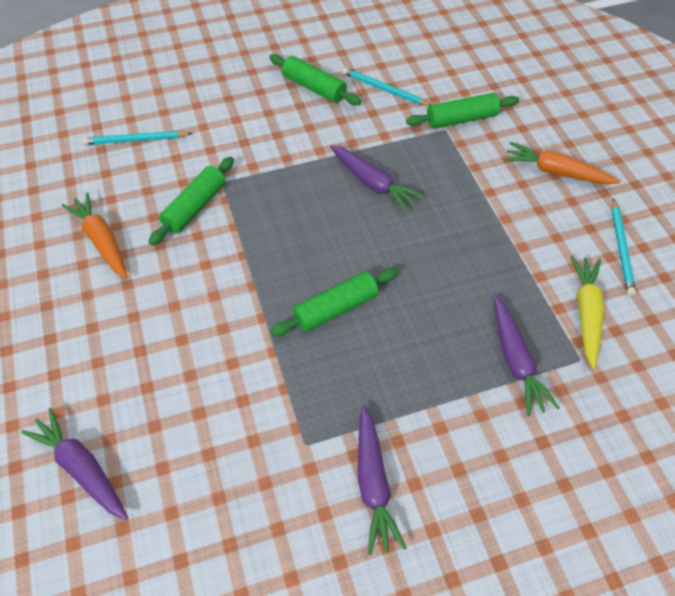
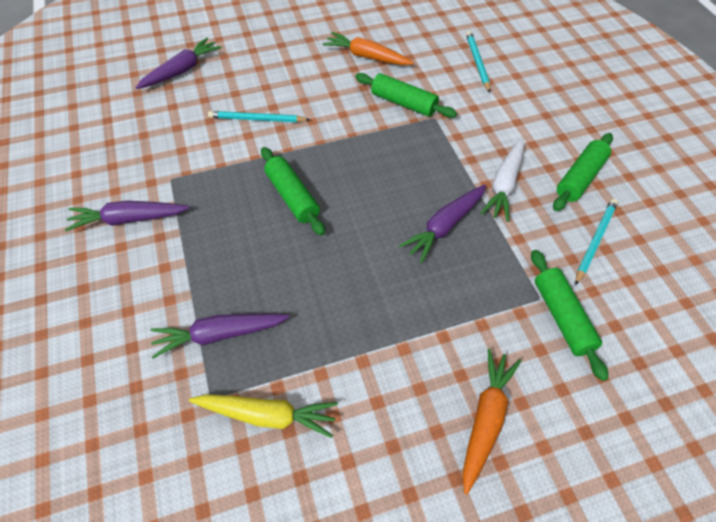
camera: 90 degrees right, 0 degrees up
(101, 240) = (366, 57): orange carrot -> orange carrot turned 120 degrees counterclockwise
(321, 137) = (504, 185): none -> white carrot
(621, 249) = (359, 479): turquoise pencil -> turquoise pencil (257, 119)

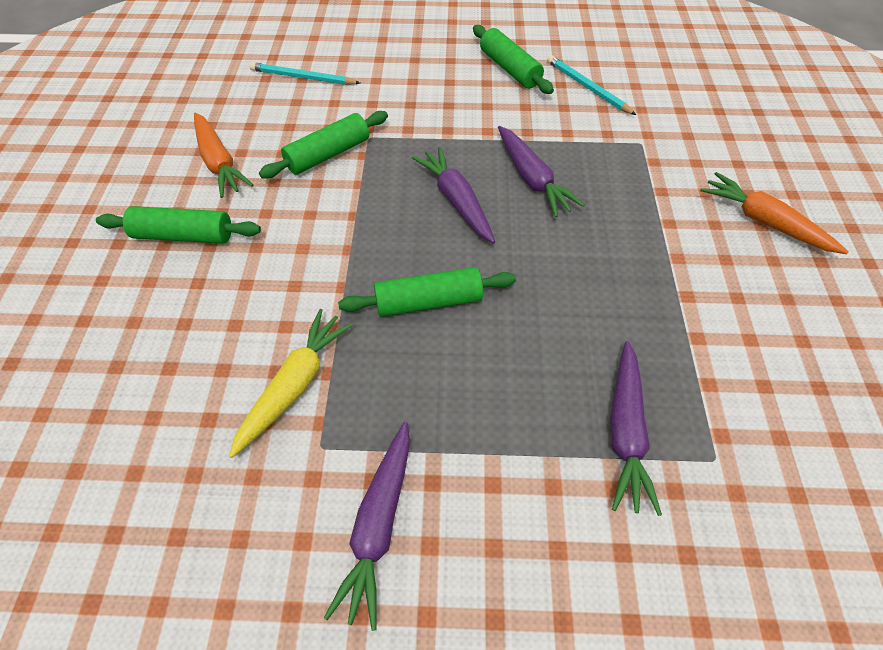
camera: 70 degrees left, 0 degrees up
(181, 70) = (72, 388): purple carrot -> purple carrot (456, 201)
(257, 119) = (260, 308): turquoise pencil -> none
(267, 415) = (745, 402): yellow carrot -> yellow carrot (295, 385)
(366, 57) = (219, 162): orange carrot -> orange carrot turned 75 degrees counterclockwise
(504, 185) = (495, 118): white carrot -> none
(562, 317) = (665, 137): green rolling pin -> green rolling pin (184, 236)

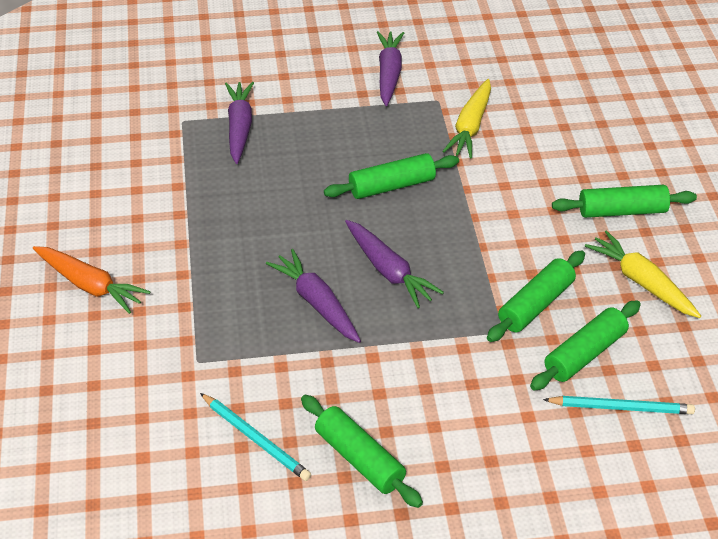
camera: 170 degrees right, 10 degrees down
(219, 162) = (641, 282): orange carrot -> yellow carrot
(308, 113) = (585, 354): none -> green rolling pin

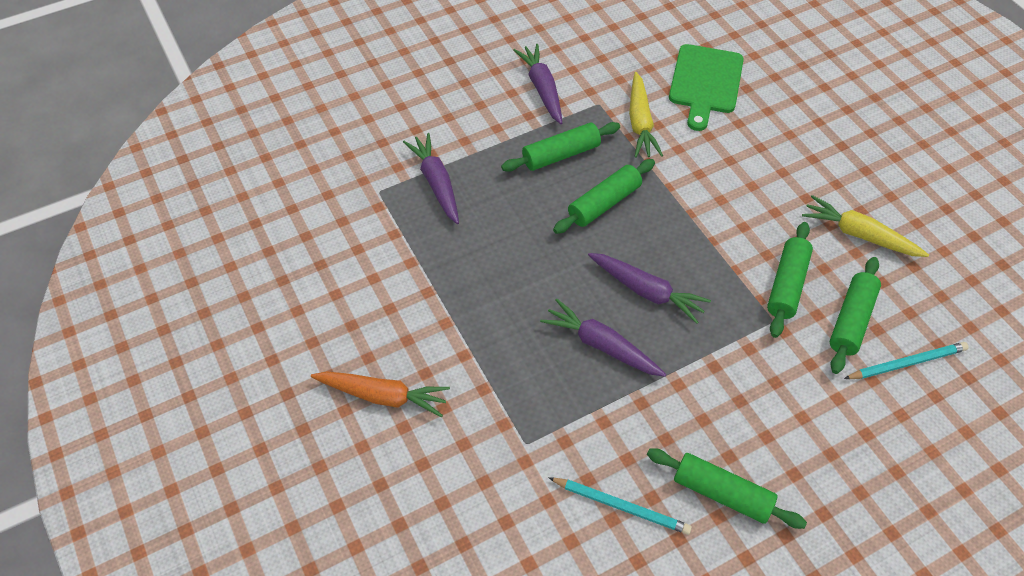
camera: 20 degrees left, 10 degrees up
(560, 108) = (705, 83): none -> green cutting board
(622, 211) = (808, 169): green rolling pin -> green rolling pin (561, 154)

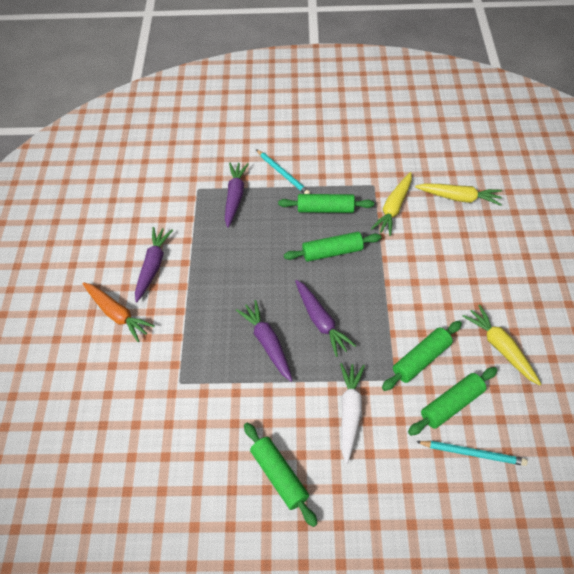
camera: 30 degrees right, 0 degrees up
(542, 89) = (342, 161): purple carrot -> purple carrot (153, 266)
(621, 506) = (210, 451): turquoise pencil -> turquoise pencil (283, 174)
(705, 83) = (459, 198): green cutting board -> yellow carrot
(750, 381) = (350, 412): none -> white carrot

